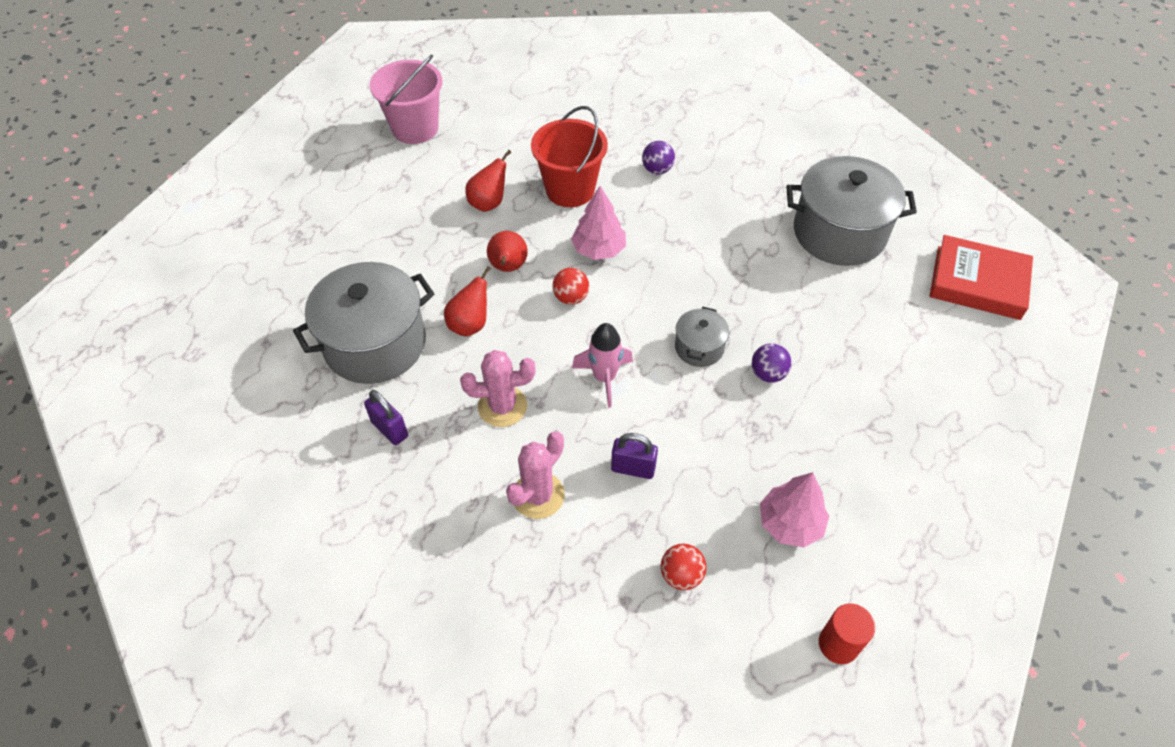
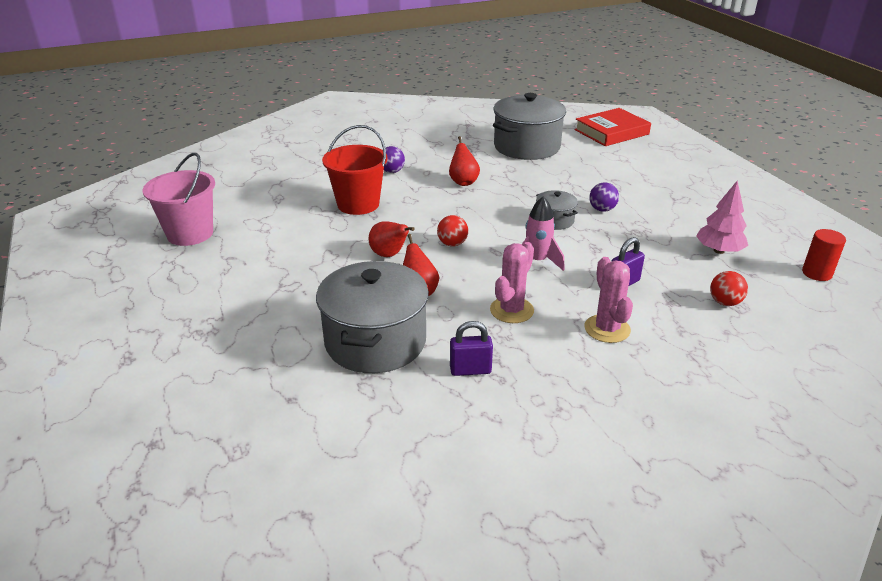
camera: 50 degrees left, 20 degrees down
(489, 203) = (318, 237): red pear -> red pear (463, 182)
(598, 250) = (426, 217): pink tree -> none

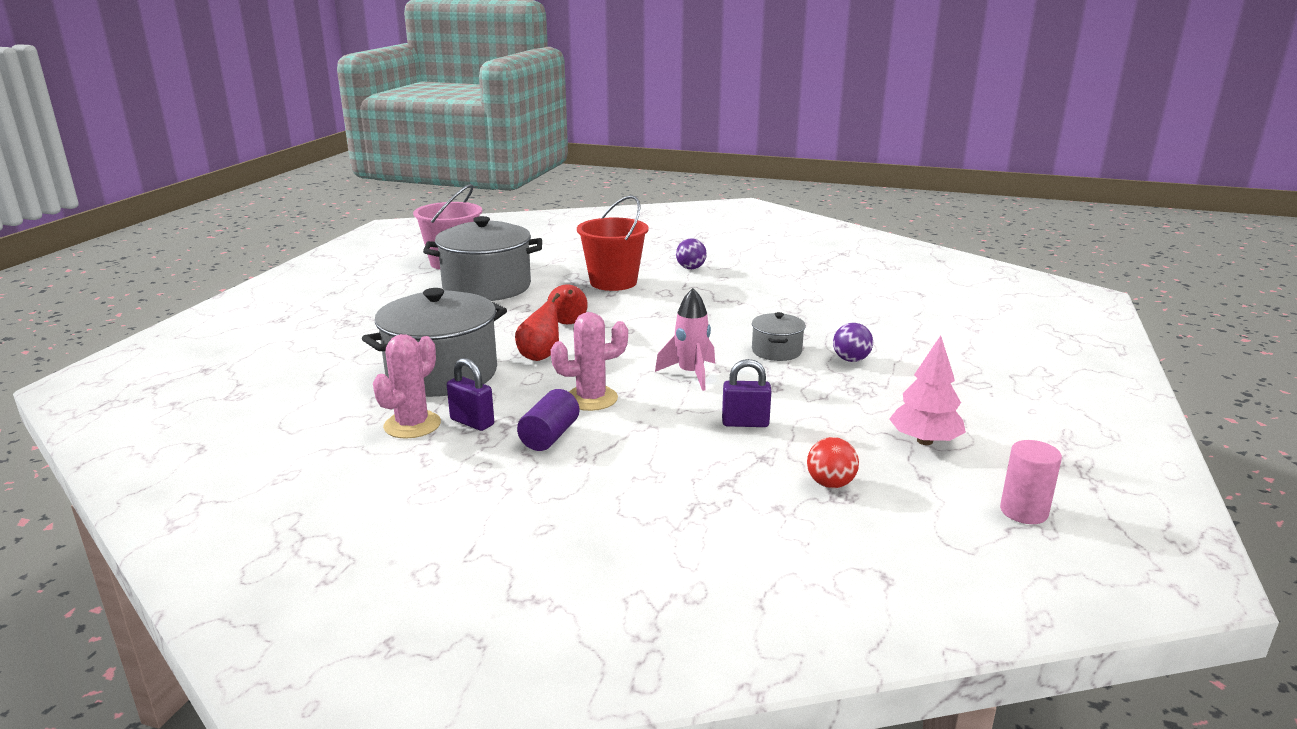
camera: 40 degrees right, 10 degrees down
(452, 244) = (637, 335): red ball -> none
(463, 182) = (743, 294): red pear -> none
(526, 147) = (872, 286): grey pot -> grey pot (487, 287)
(537, 353) = (549, 436): none -> purple cylinder
(607, 329) = (651, 448): pink cactus -> pink cactus (412, 425)
(611, 132) = (1010, 301): red book -> none
(817, 273) = (1023, 511): red cylinder -> pink cylinder

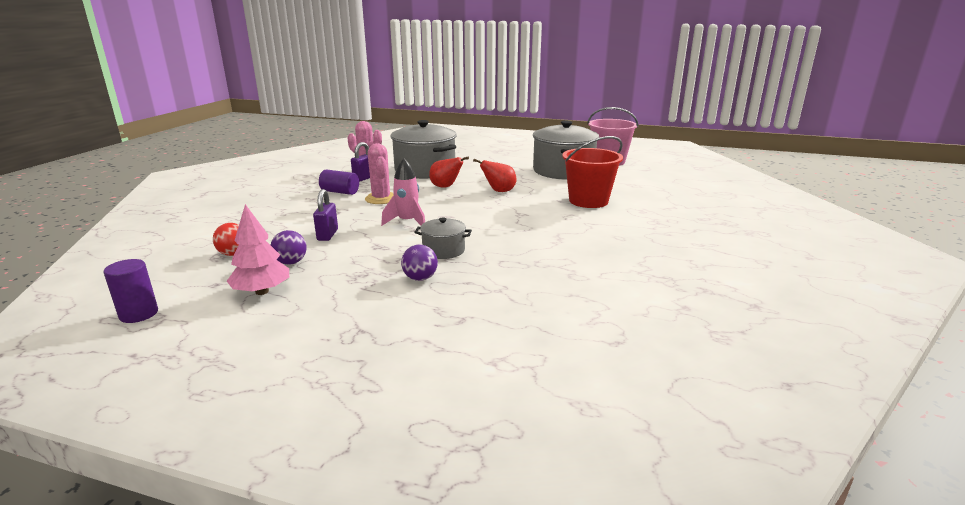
camera: 90 degrees right, 0 degrees up
(690, 268) = (640, 226): purple ball -> purple ball (291, 262)
(1023, 511) = (139, 314): pink cylinder -> purple cylinder

